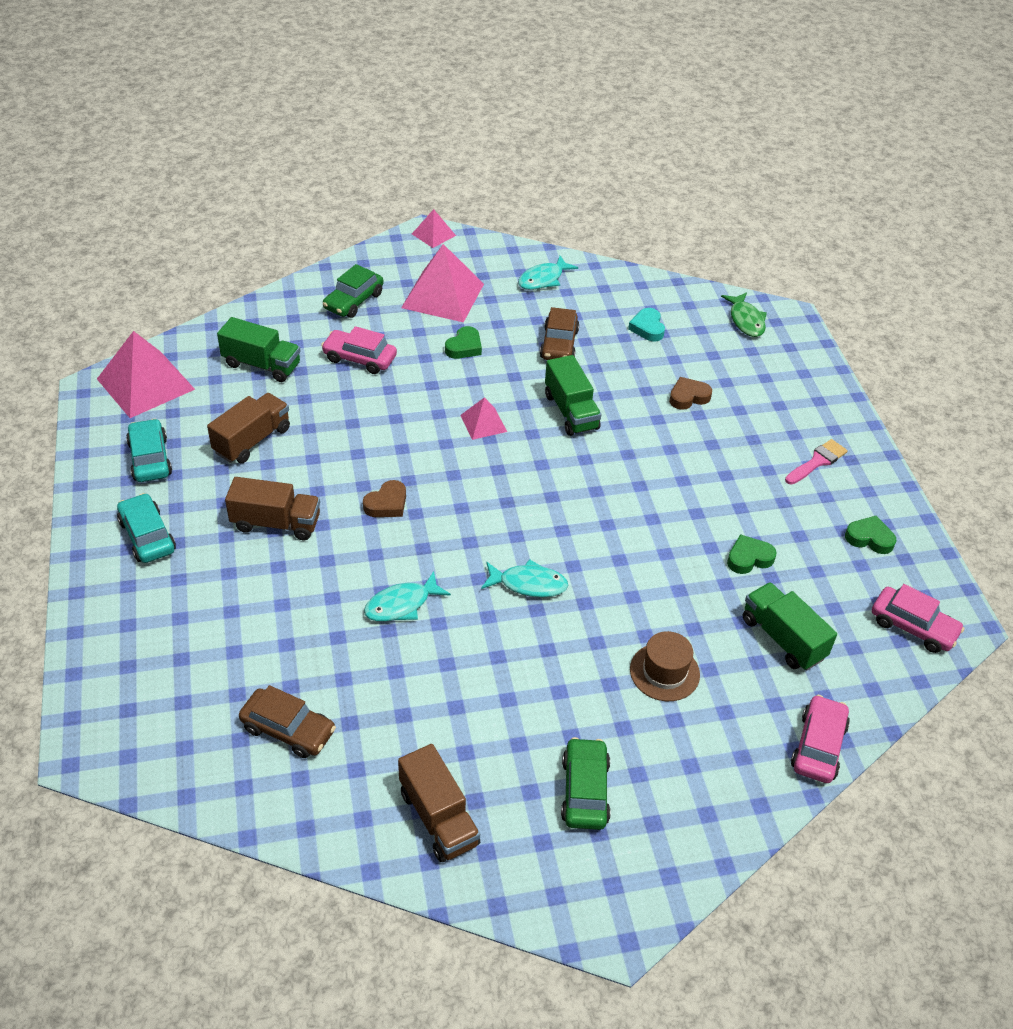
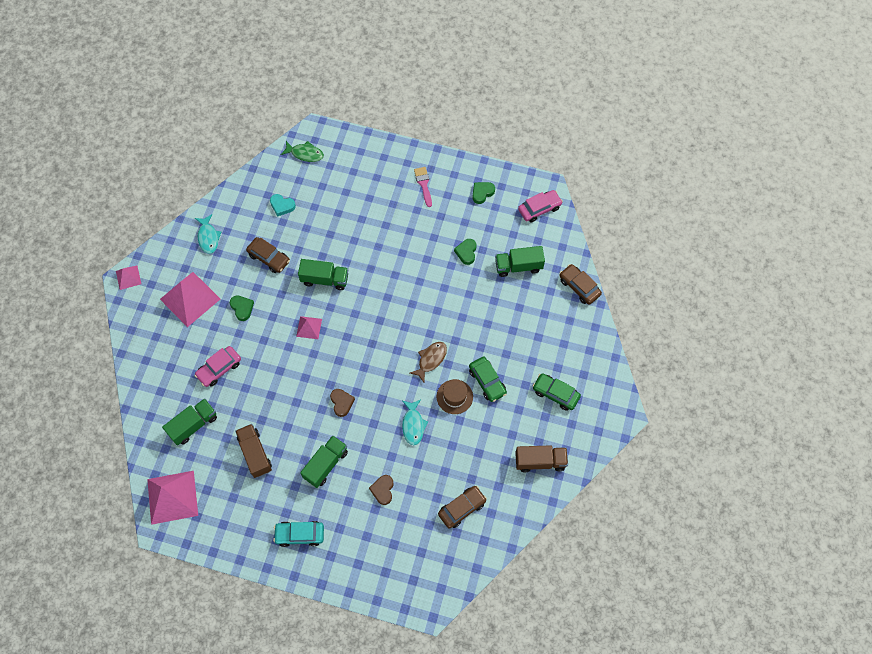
camera: 60 degrees left, 20 degrees up
(150, 459) = (239, 514): turquoise car -> none
(276, 523) = (326, 464): brown truck -> green truck
(354, 301) = (165, 350): green car -> green car (487, 381)
(528, 584) = (430, 360): turquoise fish -> brown fish
(664, 672) = (511, 327): brown hat -> brown hat (454, 396)
(688, 397) = (346, 216): brown heart -> brown heart (383, 490)
(818, 746) = (579, 287): pink car -> brown car

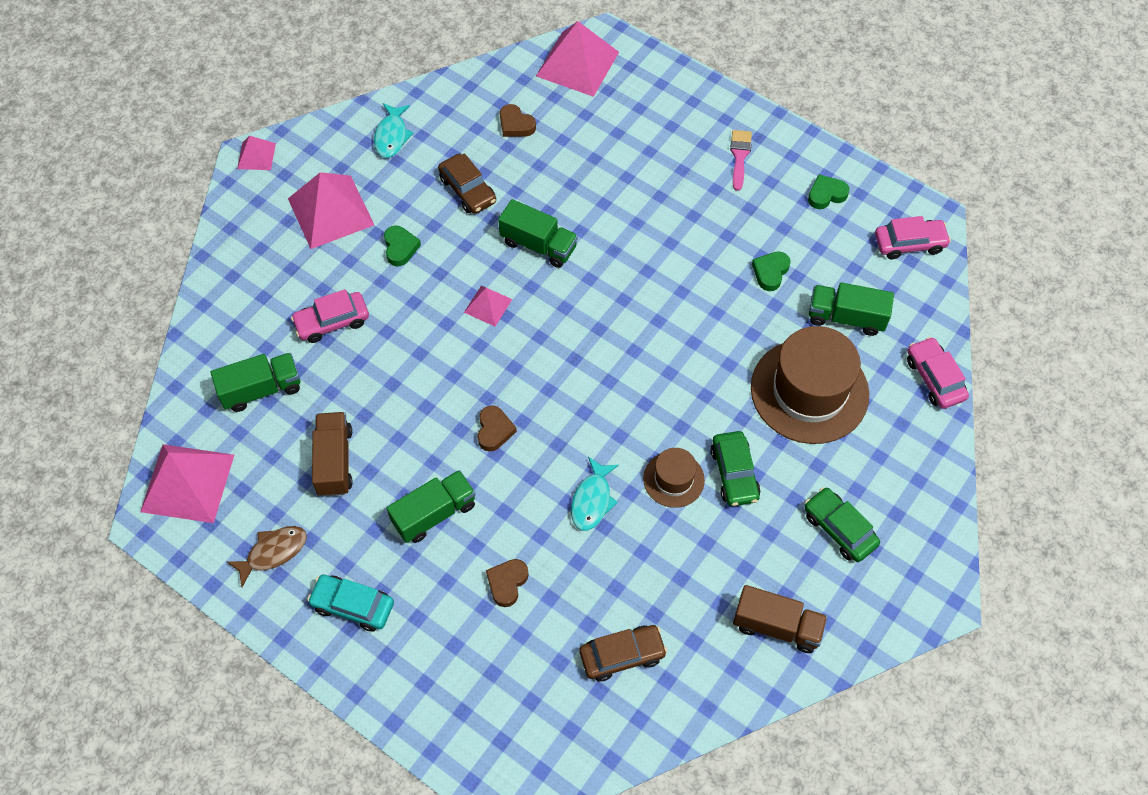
camera: 20 degrees right, 5 degrees down
(282, 206) = (516, 124): turquoise heart -> brown heart
(305, 154) = (577, 64): green fish -> pink pyramid
(430, 360) = (656, 412): brown fish -> brown fish (273, 552)
(512, 318) = (809, 391): none -> brown hat
(579, 287) = (934, 378): brown car -> pink car

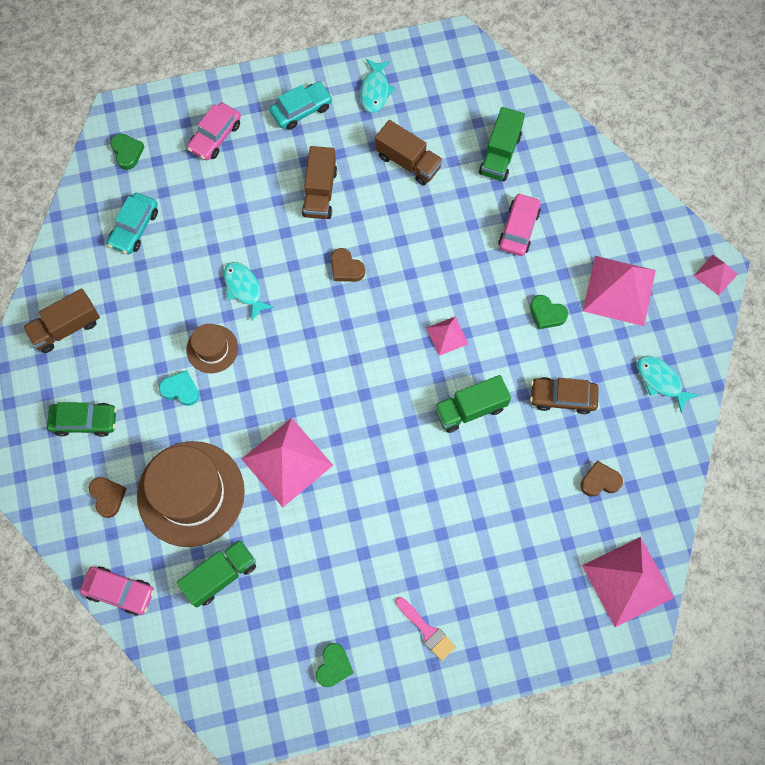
camera: 130 degrees right, 10 degrees up
(187, 483) = (465, 74): pink pyramid -> pink pyramid (287, 461)
(273, 552) = (375, 90): brown fish -> turquoise fish
(434, 514) = (320, 192): green truck -> brown truck
(507, 583) = (237, 200): brown heart -> brown heart (108, 497)
(622, 655) = (134, 228): brown car -> turquoise car
(734, 473) = (181, 390): green car -> turquoise heart
(770, 272) = (304, 555): green heart -> green heart (127, 152)
(909, 243) = (236, 688): pink car -> pink car (215, 136)

